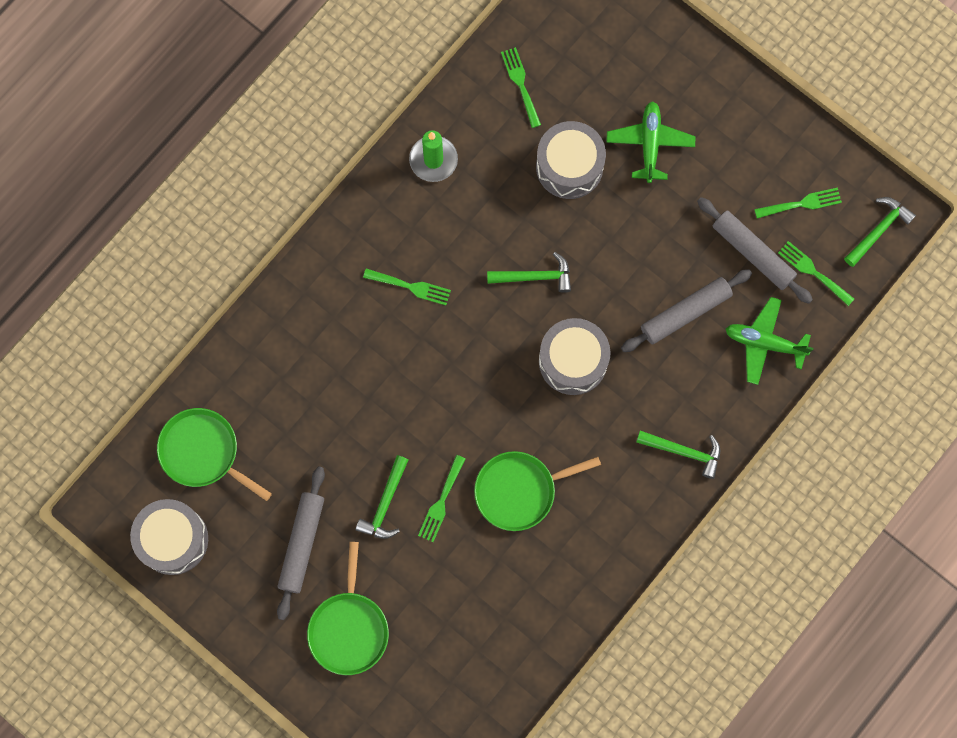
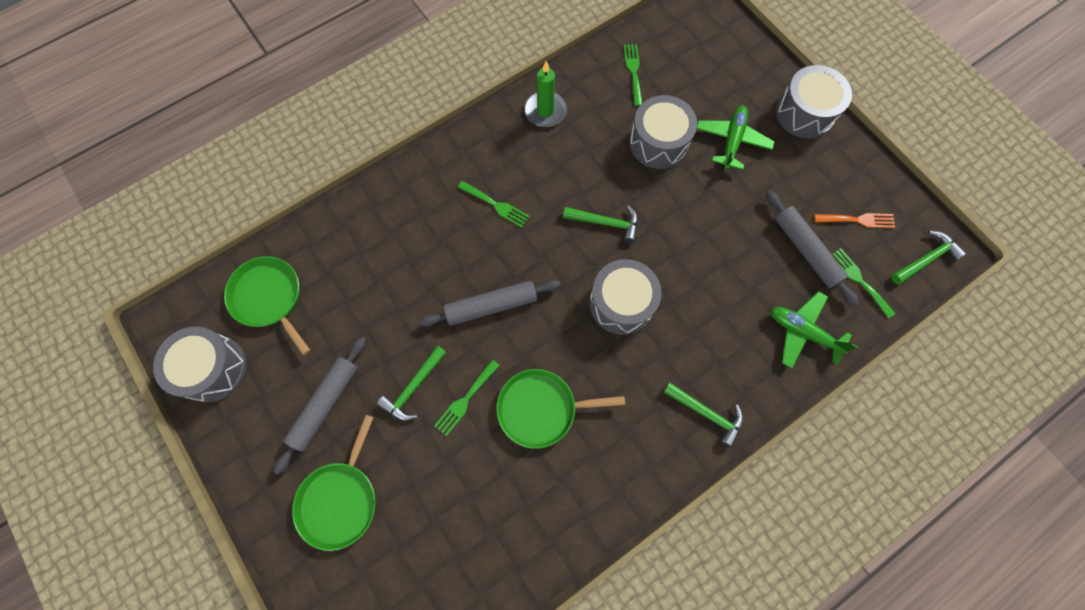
camera: 15 degrees right, 5 degrees down
(685, 313) = (734, 287): grey rolling pin -> grey rolling pin (491, 306)
(724, 88) = (804, 113): none -> grey drum
(802, 203) = (858, 220): green fork -> orange fork

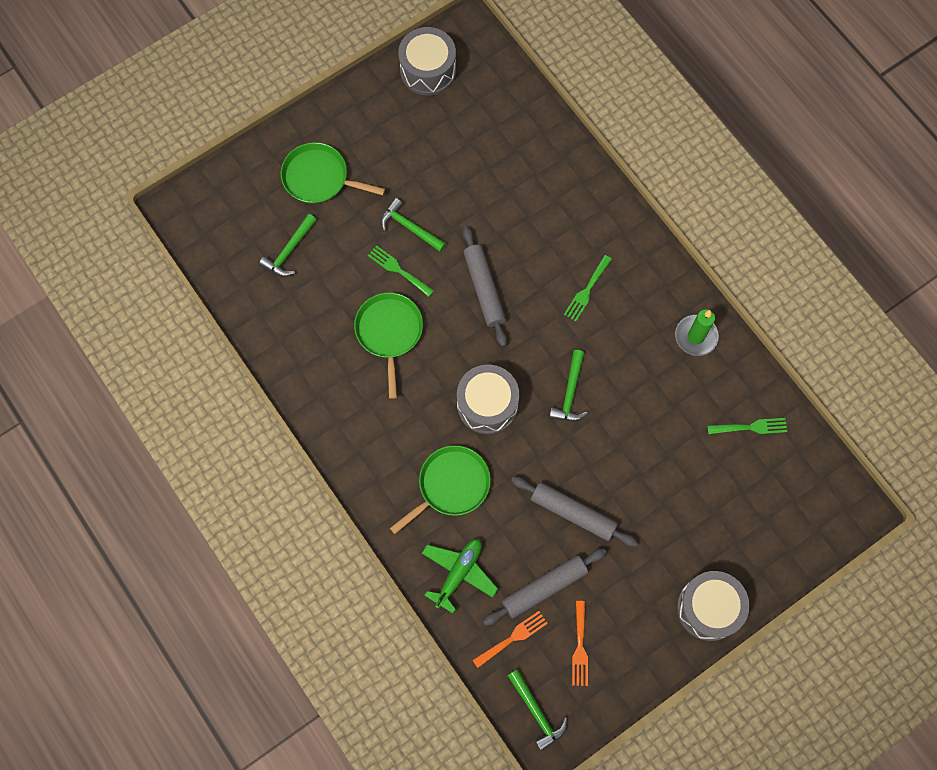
camera: 90 degrees right, 0 degrees up
(269, 298) = (490, 105): green pan -> green pan (450, 485)
(325, 404) = (396, 159): grey rolling pin -> grey rolling pin (573, 513)
(658, 142) = (664, 448): grey drum -> none
(706, 413) = (382, 475): green hammer -> green hammer (289, 251)
(732, 141) = (669, 525): green plane -> none
(859, 280) = (513, 638): green fork -> orange fork

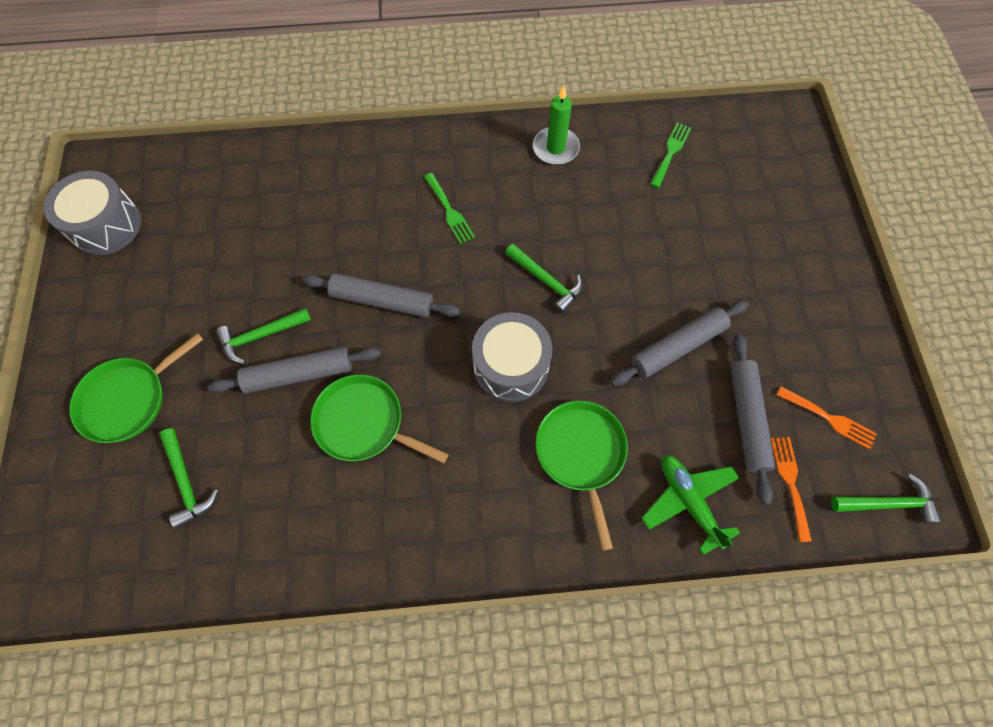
camera: 60 degrees left, 5 degrees down
(398, 270) = (299, 374): green fork -> grey rolling pin
(708, 608) = (836, 278): grey drum -> none

